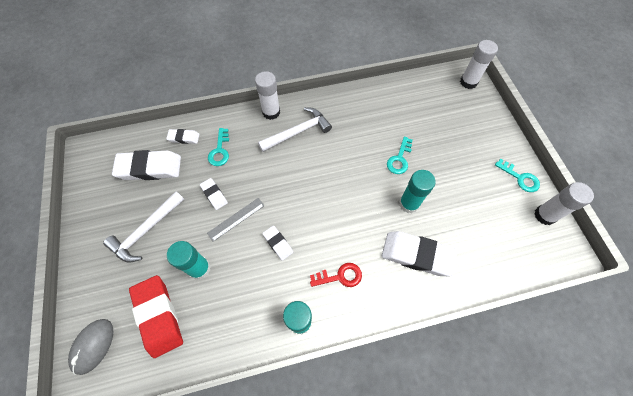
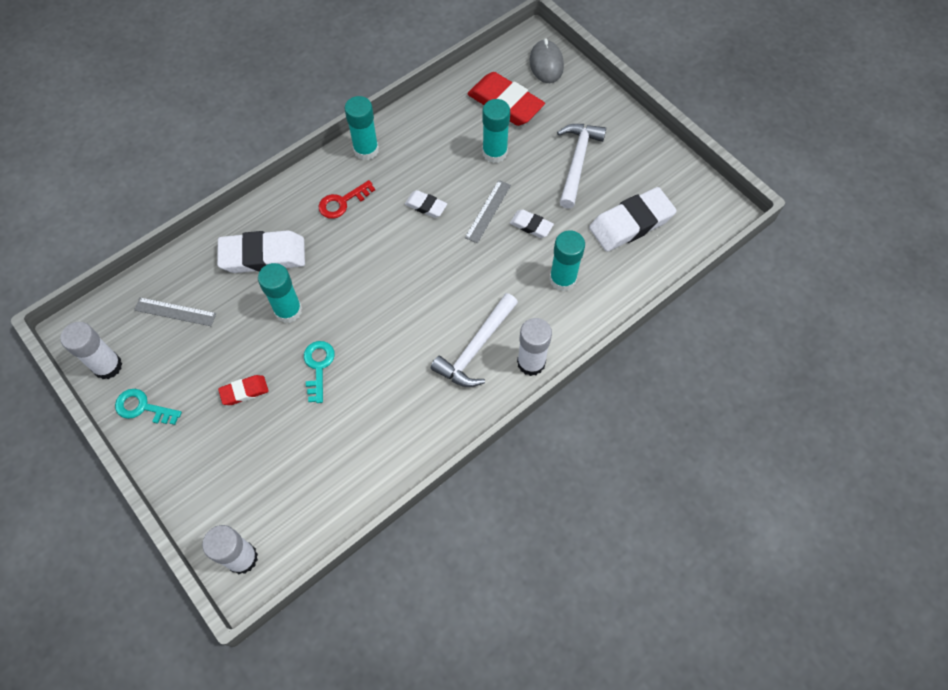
camera: 155 degrees right, 0 degrees up
(184, 138) = (621, 276): white eraser -> none
(220, 150) = (562, 279): turquoise key -> turquoise glue stick
(451, 162) = (244, 391): none -> red eraser
(492, 236) = (175, 311): none -> grey ruler

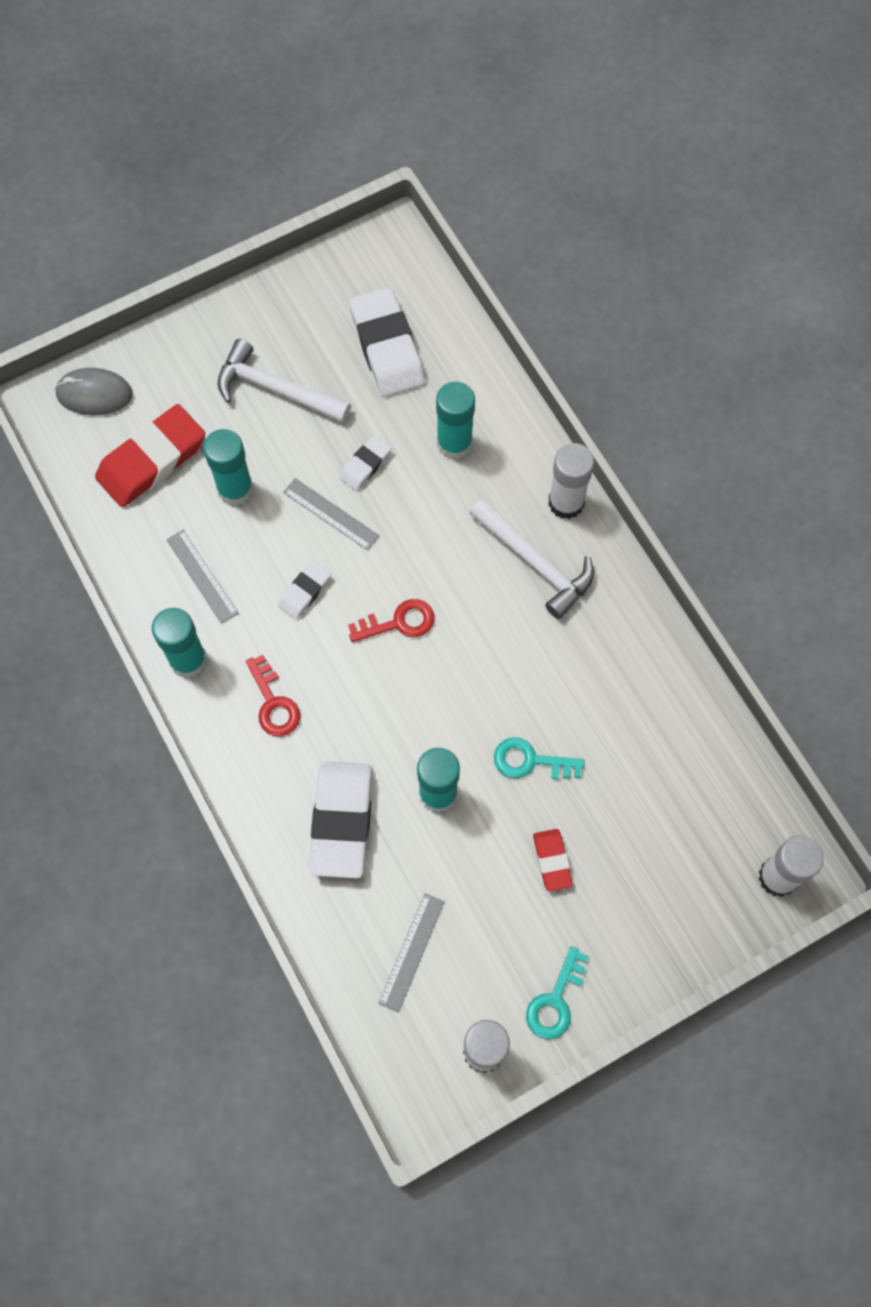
camera: 80 degrees left, 5 degrees up
(412, 266) = (398, 622): none -> red key
(427, 146) = (202, 576): none -> grey ruler

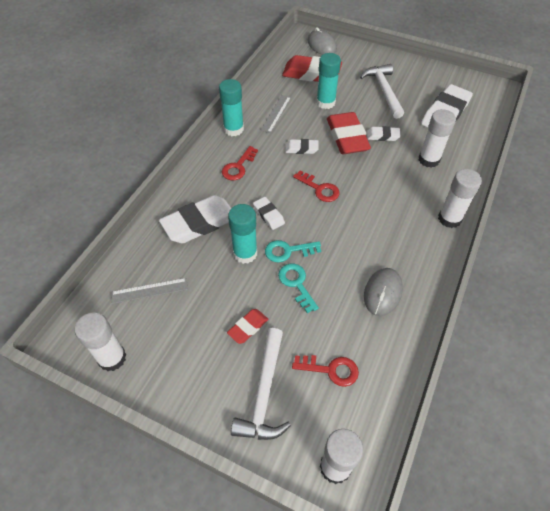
camera: 55 degrees right, 15 degrees down
(331, 514) = (347, 137): grey ruler -> red eraser
(395, 721) = (268, 215): none -> white eraser
(454, 443) = (429, 160): turquoise glue stick -> white glue stick
(535, 563) = (404, 224): white hammer -> white hammer (264, 393)
(555, 1000) = (165, 378): turquoise key -> turquoise key (288, 251)
(613, 669) = (382, 293): none -> grey mouse
(670, 803) = (330, 370): none -> red key

